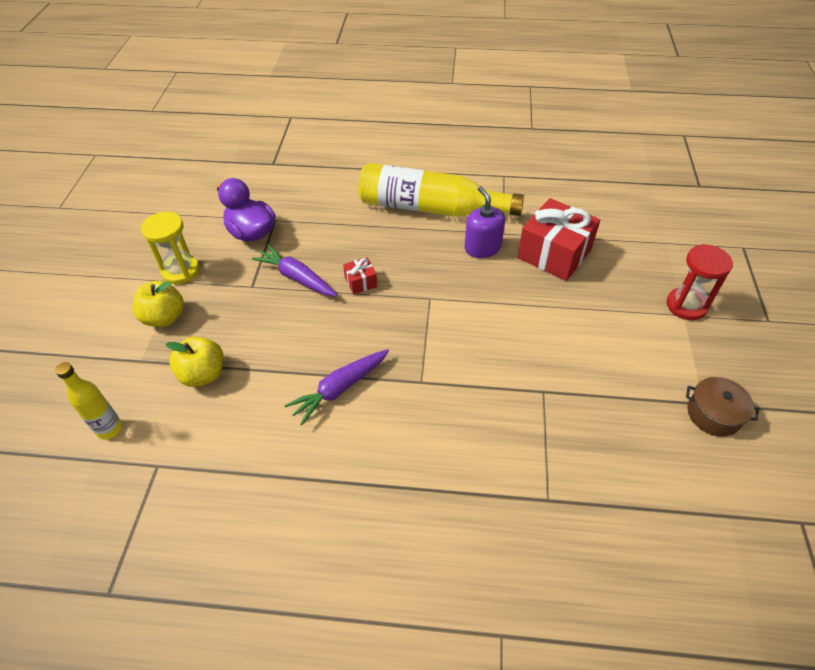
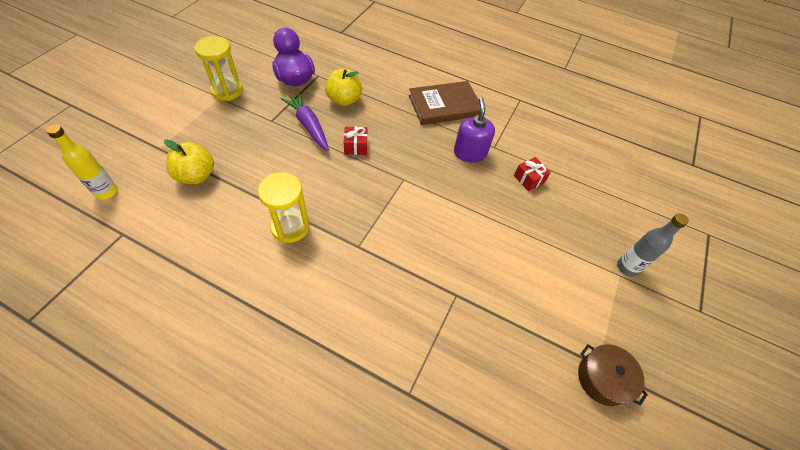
camera: 15 degrees right, 5 degrees up
(164, 317) = (195, 122): yellow apple -> yellow apple (344, 100)
(339, 389) = (290, 227): purple carrot -> yellow hourglass
(430, 208) = (444, 106): yellow bottle -> brown book
(554, 254) = (529, 179): red gift -> red gift, size x0.45
(686, 305) = (627, 267): red hourglass -> grey bottle

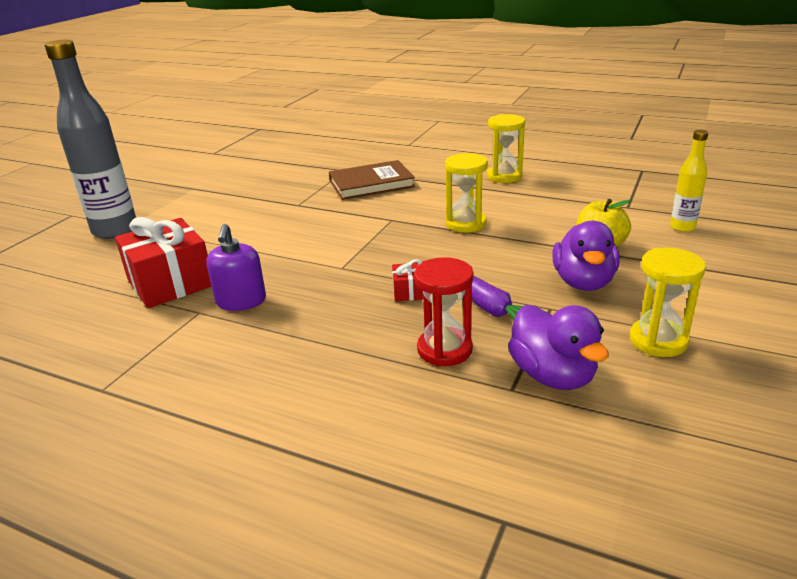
camera: 175 degrees left, 25 degrees down
(205, 332) = (504, 176): none -> yellow hourglass
(236, 139) = (583, 282): none -> purple duck
(344, 100) = (444, 349): yellow apple -> red hourglass
(444, 106) = (259, 361): brown book -> brown book (371, 184)
(529, 179) = (170, 283): red gift -> red gift, size x2.20
(602, 379) = (195, 184): brown pot -> none
(627, 267) = (115, 230): grey bottle -> grey bottle, size x1.99

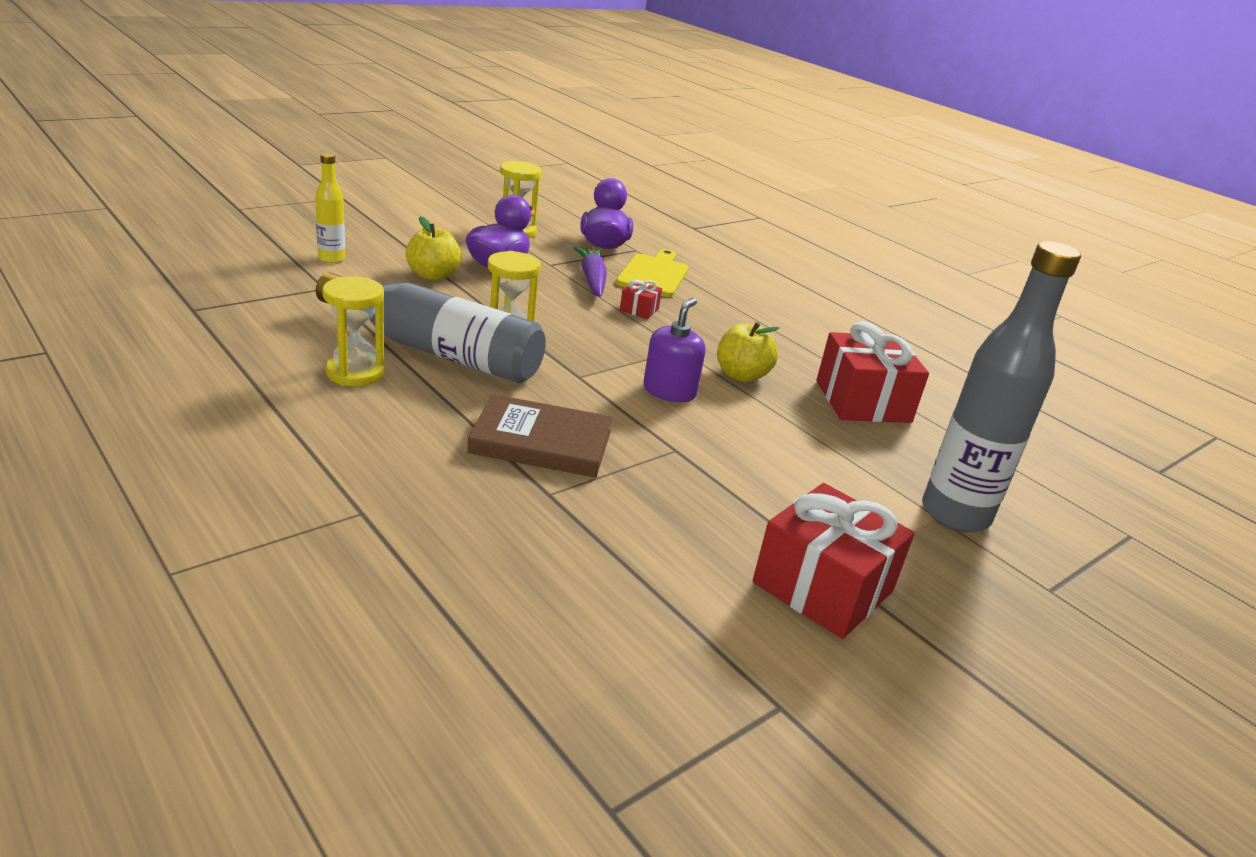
camera: 160 degrees left, 0 degrees up
(199, 181) = (822, 587): none -> red gift
(241, 301) = (792, 357): purple soap dispenser -> purple soap dispenser (669, 391)
(280, 265) = (741, 375): none -> yellow apple
(444, 349) = (654, 274): red hourglass -> yellow cutting board
(490, 200) = (437, 351): none -> grey bottle

